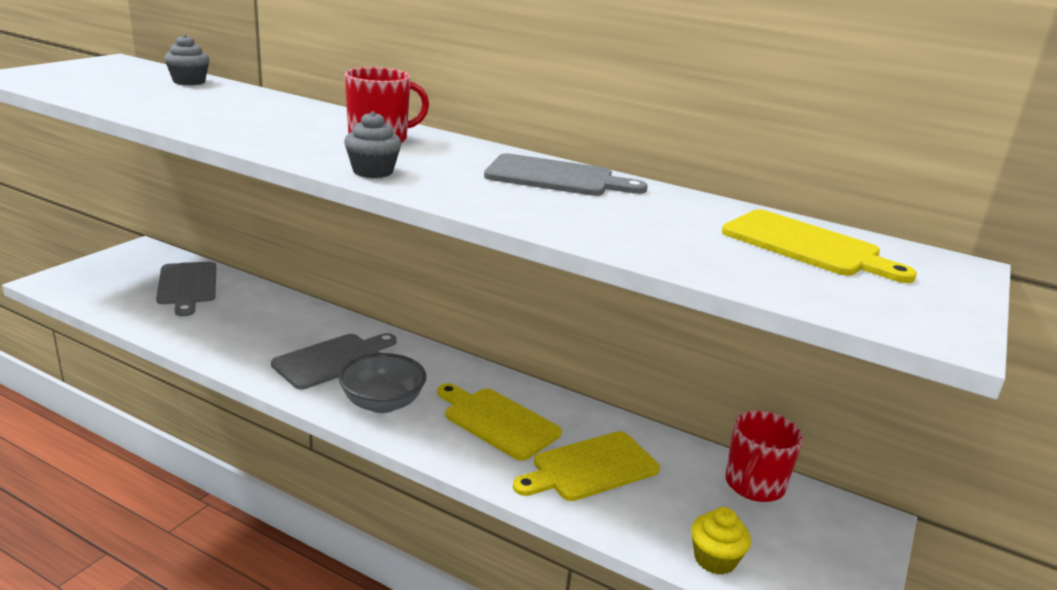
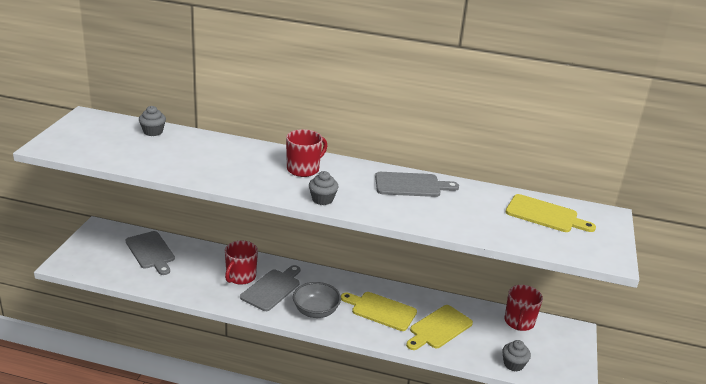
camera: 15 degrees left, 5 degrees up
(295, 336) = (240, 277): none -> red mug
(715, 559) = (513, 364): yellow cupcake -> grey cupcake

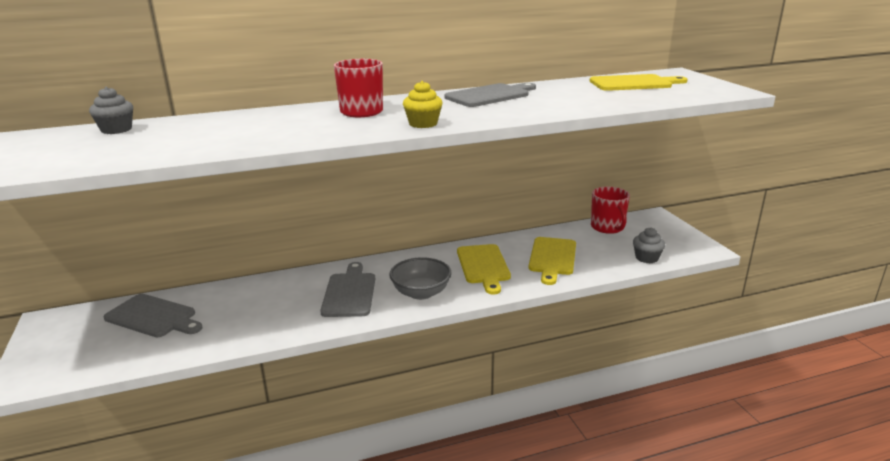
camera: 30 degrees left, 5 degrees down
(240, 277) = (300, 296): red mug -> none
(322, 199) = (423, 124): grey cupcake -> yellow cupcake
(381, 310) = (483, 266): yellow cutting board -> yellow cutting board turned 90 degrees counterclockwise

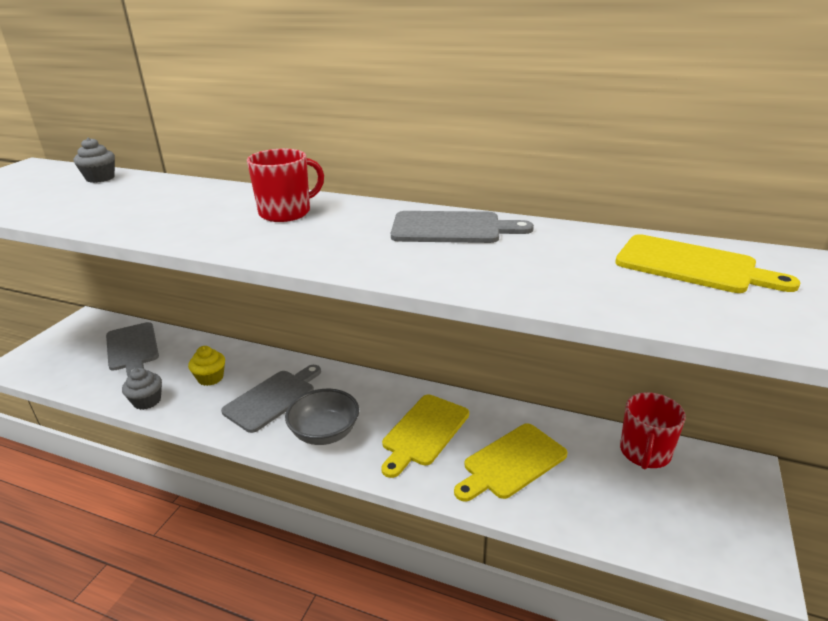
camera: 40 degrees right, 5 degrees up
(423, 124) = (292, 250): yellow cupcake -> yellow cupcake (210, 378)
(646, 258) = (637, 532): grey cupcake -> grey cupcake (147, 401)

